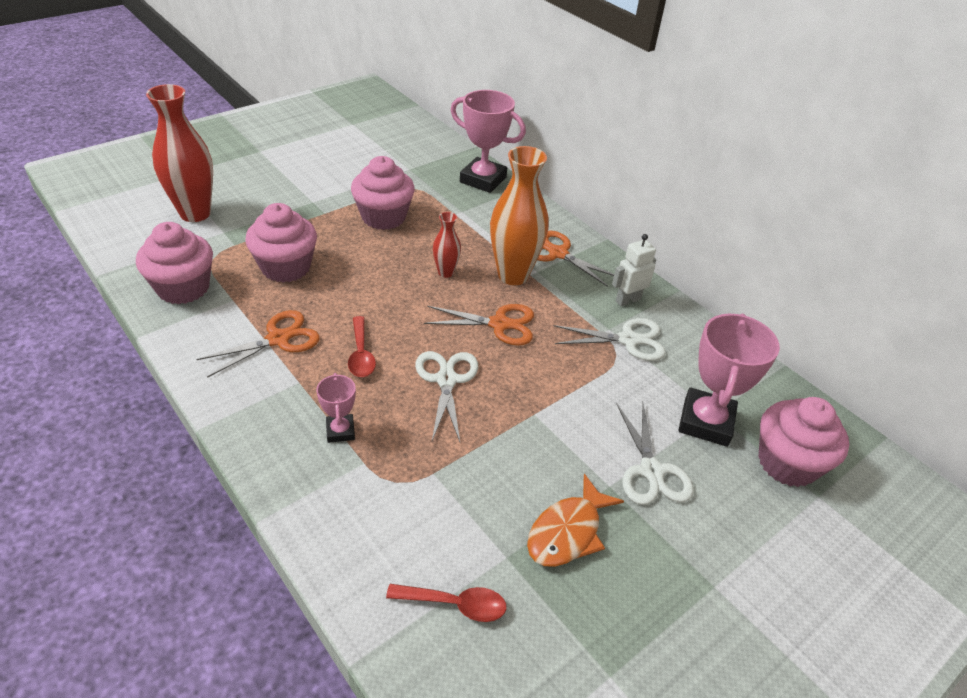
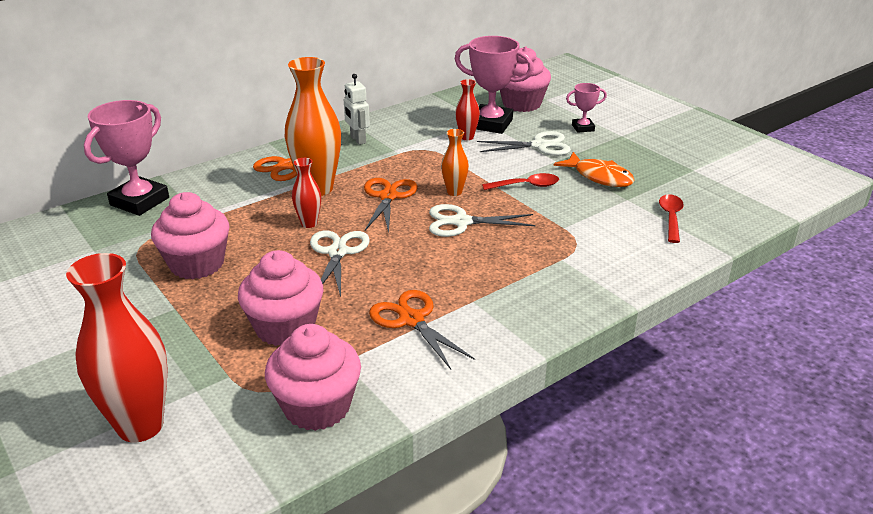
camera: 85 degrees left, 10 degrees down
(340, 431) = (530, 273): pink trophy -> pink trophy (583, 128)
(361, 354) = (432, 267): red spoon -> red spoon (526, 186)
(513, 377) = (454, 192): none -> orange vase
(628, 340) = (407, 143): white scissors -> white scissors (337, 252)
(658, 394) = (466, 137): none -> red vase

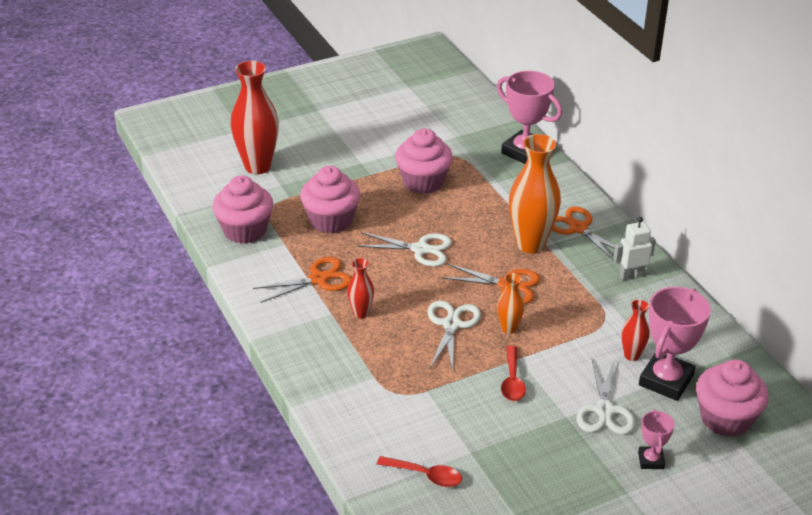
camera: 100 degrees right, 5 degrees up
(309, 223) = (470, 237): red vase -> red vase (361, 313)
(599, 177) = (522, 442): orange fish -> none

